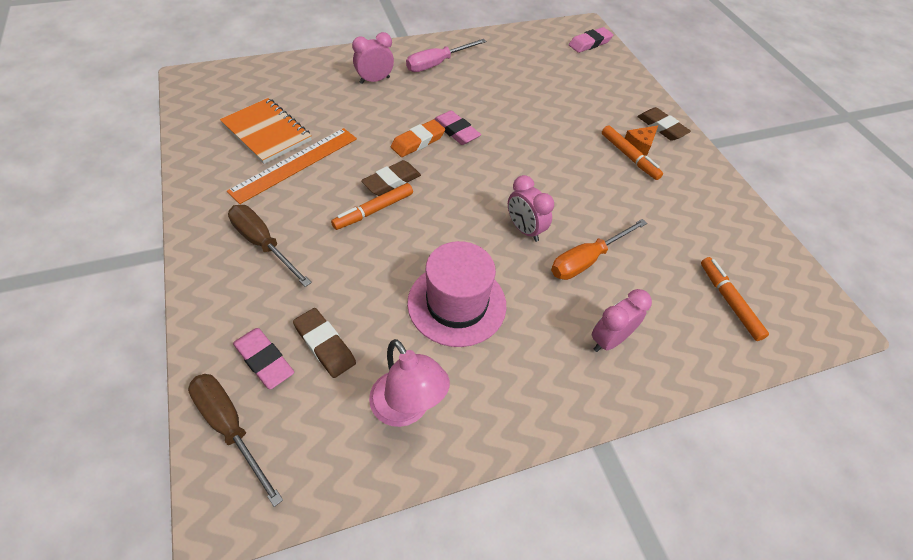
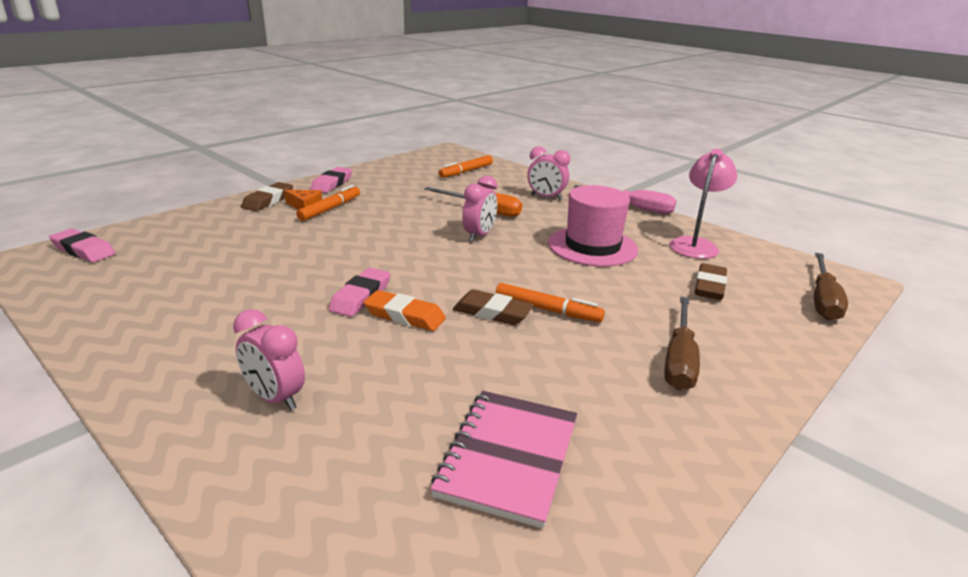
camera: 115 degrees left, 25 degrees down
(264, 360) = (765, 307): pink eraser -> pink eraser (332, 184)
(267, 132) = (508, 457): orange notebook -> pink notebook
(295, 164) = (542, 394): orange ruler -> none
(437, 64) = (190, 352): pink screwdriver -> pink screwdriver (634, 208)

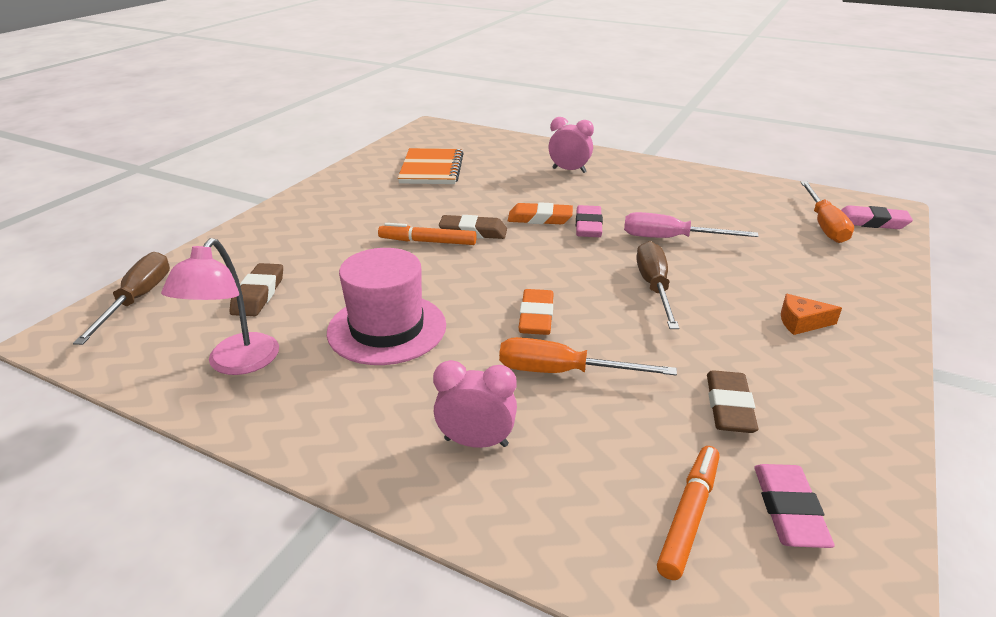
camera: 165 degrees right, 5 degrees up
(132, 255) = (824, 225): none -> orange screwdriver
(268, 200) = (862, 322): brown eraser -> brown eraser (729, 407)
(330, 209) = (765, 325): orange marker -> none
(332, 184) = (856, 388): pink eraser -> pink eraser (789, 510)
(479, 236) = (536, 317): pink clock -> orange eraser
(508, 457) = (432, 169): pink notebook -> orange notebook
(634, 208) = (305, 448): pink screwdriver -> pink screwdriver (671, 238)
(679, 360) = (323, 223): brown screwdriver -> brown screwdriver (654, 287)

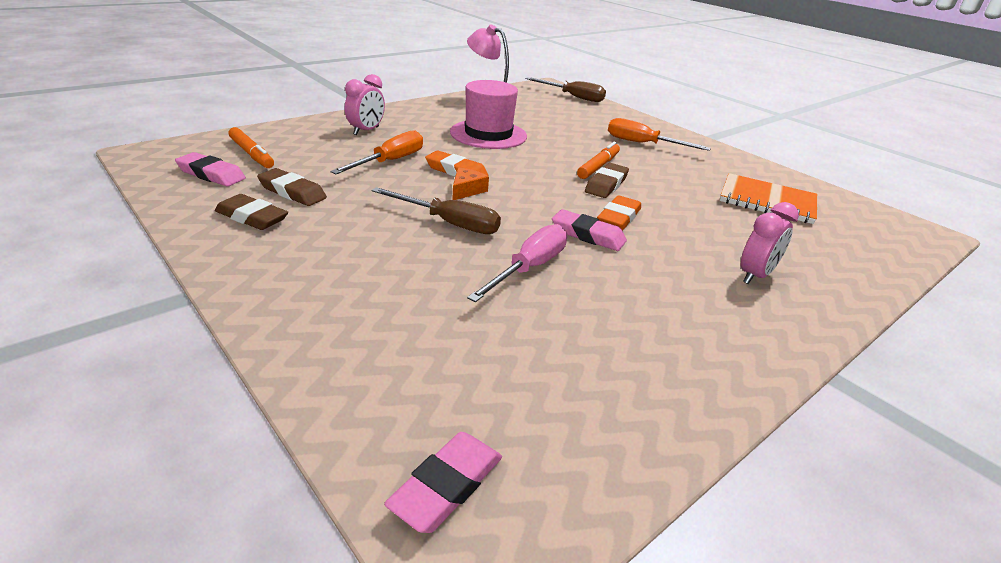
camera: 110 degrees right, 0 degrees up
(258, 294) = (557, 116): brown eraser -> brown eraser (252, 217)
(801, 322) = (324, 264): orange cheese -> orange cheese (466, 190)
(824, 225) = (477, 415): orange screwdriver -> orange screwdriver (643, 144)

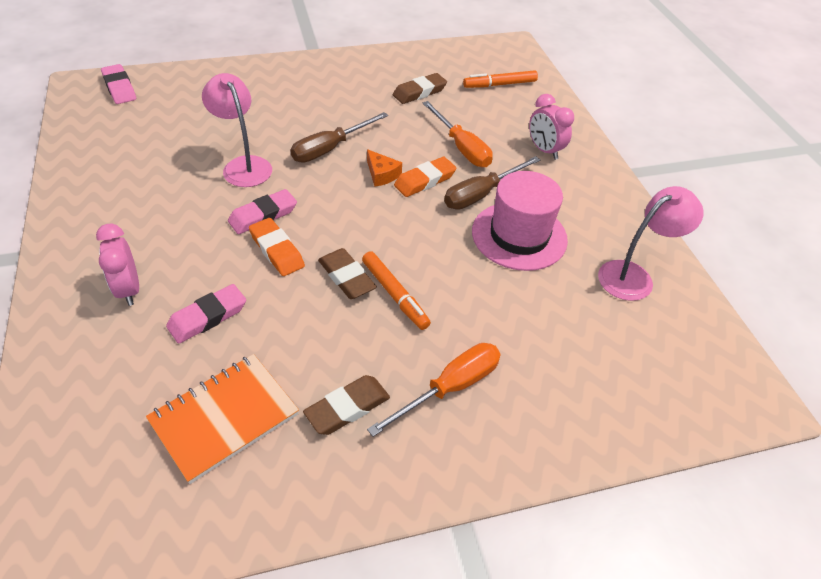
camera: 115 degrees right, 15 degrees up
(211, 174) = (464, 66): pink eraser -> pink eraser (207, 317)
(252, 217) = (387, 73): brown eraser -> brown eraser (347, 408)
(529, 268) = (243, 165): pink screwdriver -> pink lamp
(573, 97) = (685, 407): brown screwdriver -> brown screwdriver (481, 194)

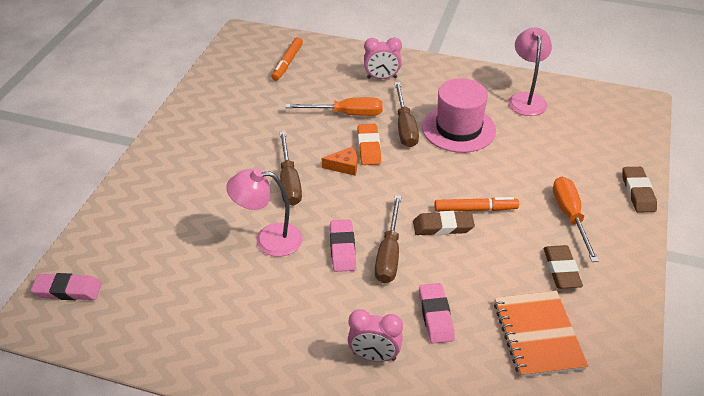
camera: 55 degrees left, 5 degrees down
(277, 250) = (389, 254): orange eraser -> brown screwdriver
(419, 92) = (258, 106): brown eraser -> brown eraser (638, 192)

